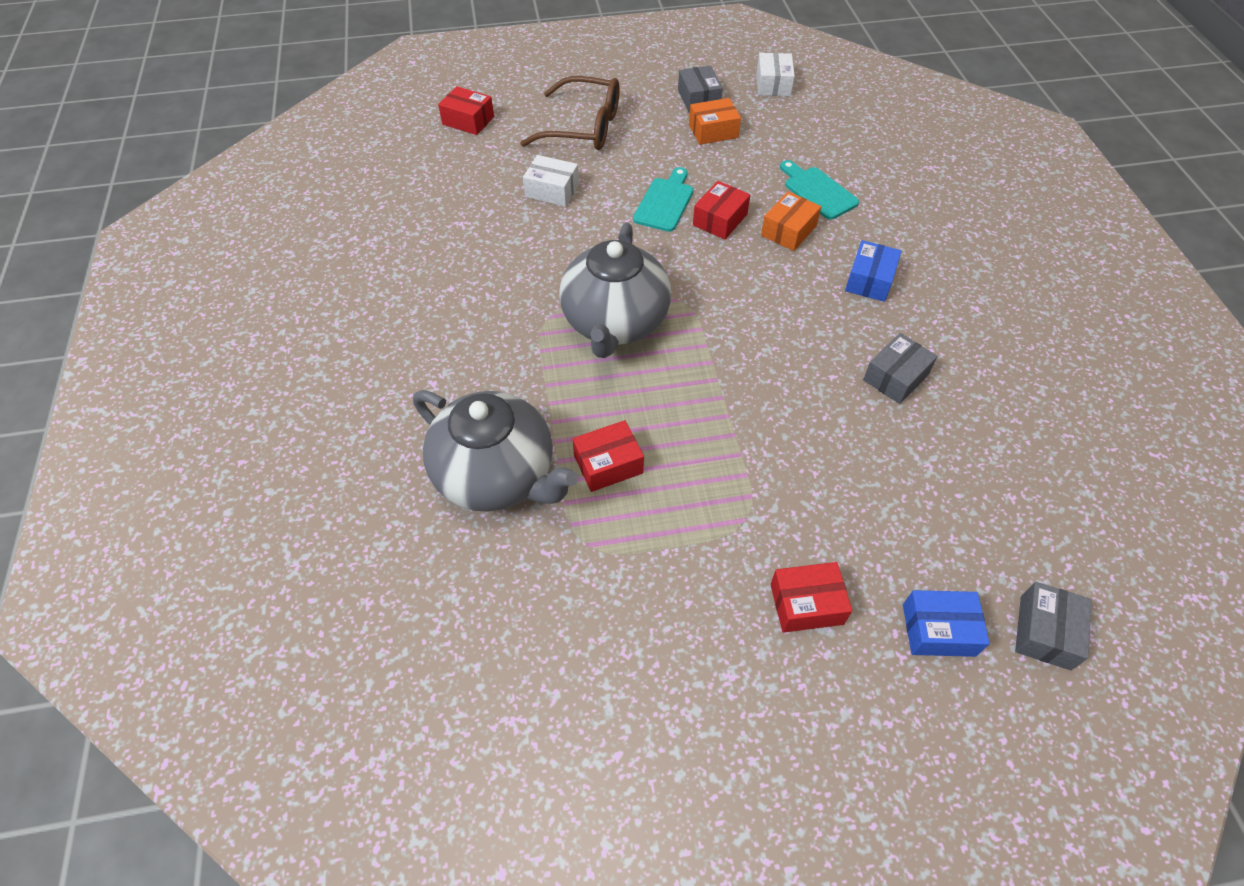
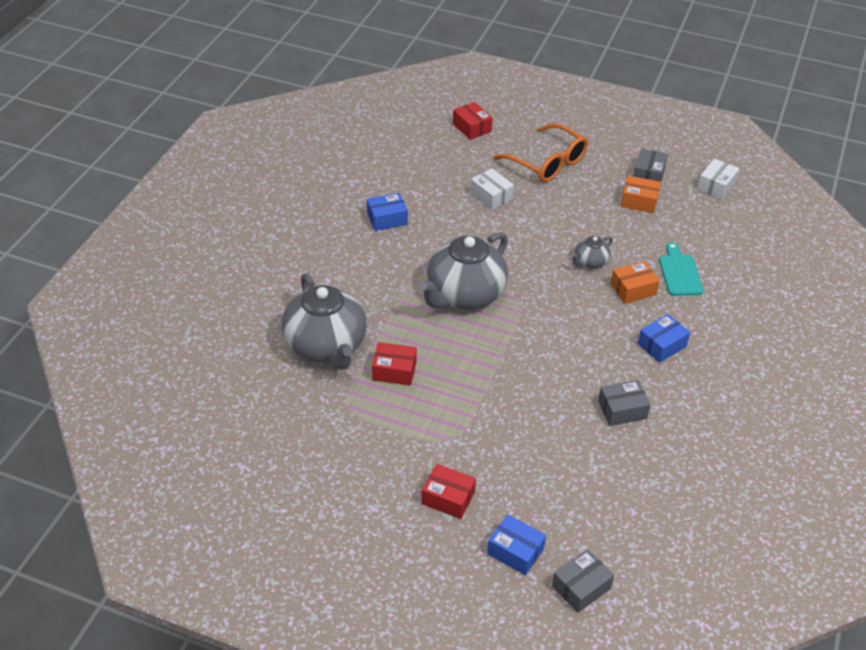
camera: 30 degrees right, 10 degrees down
(450, 270) = (387, 219): none -> blue box
(583, 127) = (547, 162): brown glasses -> orange glasses
(665, 202) = (562, 235): turquoise cutting board -> none
(720, 220) = (590, 262): red box -> grey teapot

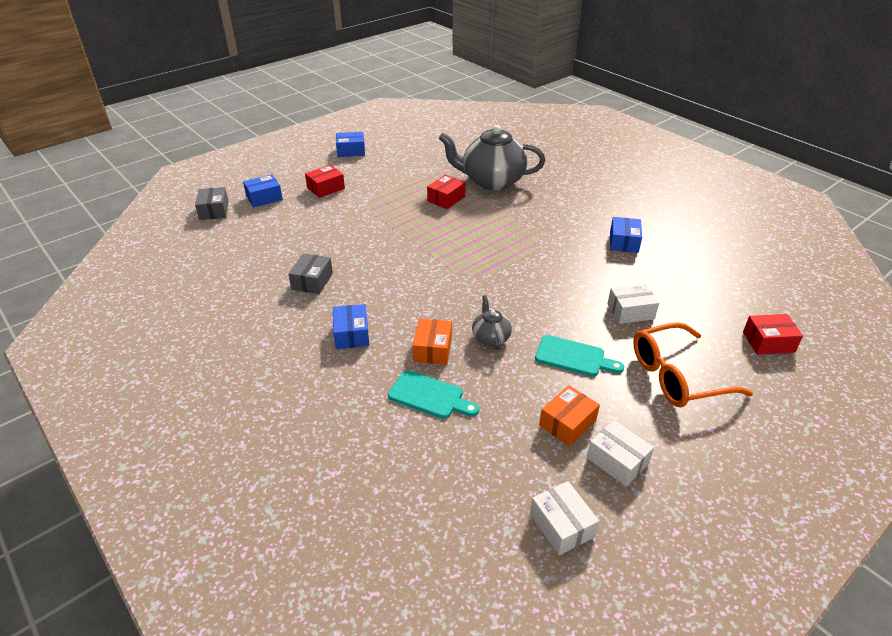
camera: 120 degrees right, 5 degrees down
(331, 525) = (351, 151): none -> blue box
(464, 295) = (500, 251): grey teapot -> none
(572, 213) = (573, 357): none -> turquoise cutting board
(648, 175) = (617, 460): grey box -> white box

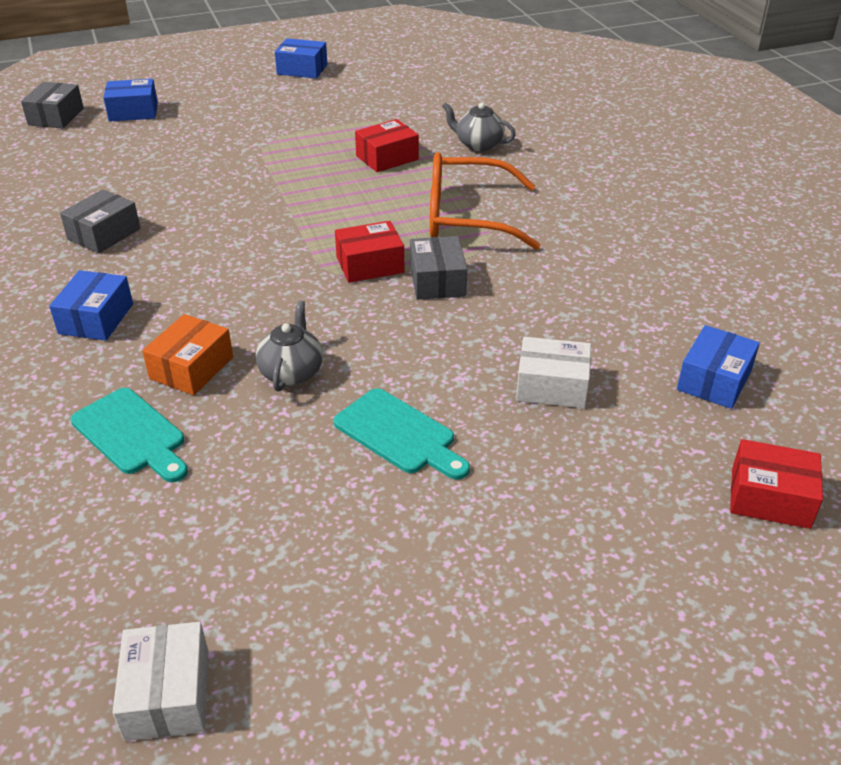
camera: 20 degrees right, 0 degrees up
(326, 188) = (226, 113): red box -> red box (370, 265)
(492, 181) = (478, 144): grey teapot -> grey teapot, size x0.46
(529, 267) = (437, 281): none -> grey box
(567, 423) = (306, 535): orange box -> none
(617, 460) = (340, 619): white box -> none
(624, 242) = (625, 275): blue box -> blue box (714, 380)
(677, 376) = (552, 511): orange glasses -> orange glasses (467, 217)

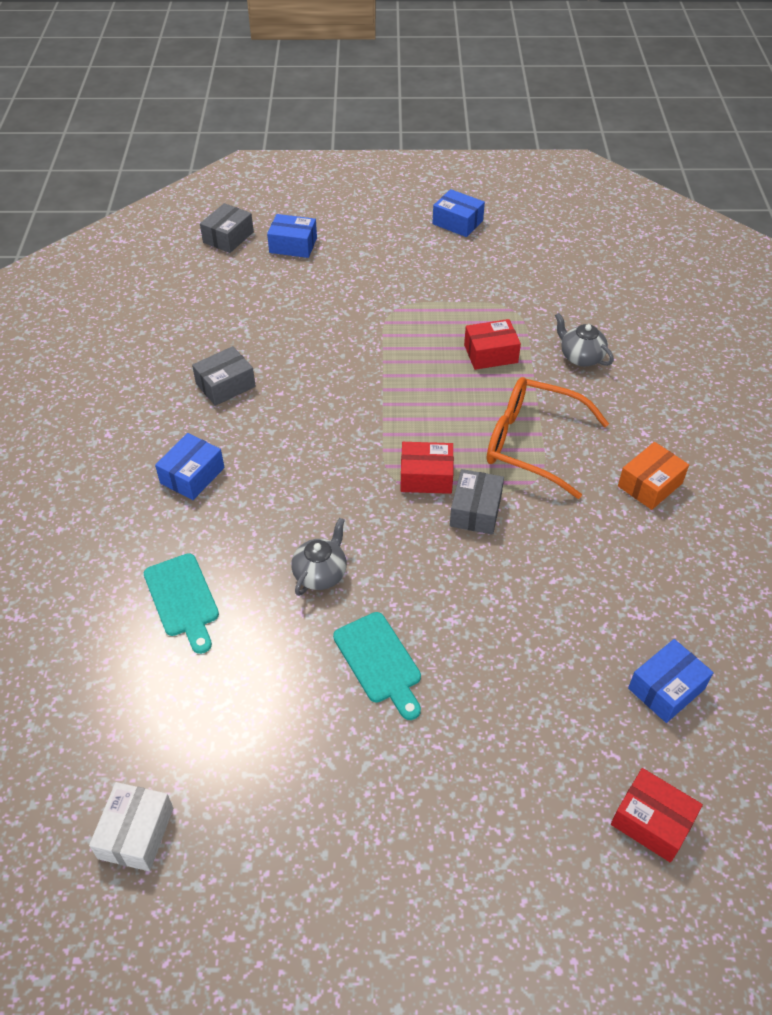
camera: 20 degrees right, 10 degrees up
(191, 368) = (247, 547): orange box -> orange box (650, 485)
(552, 386) = (523, 652): white box -> none

